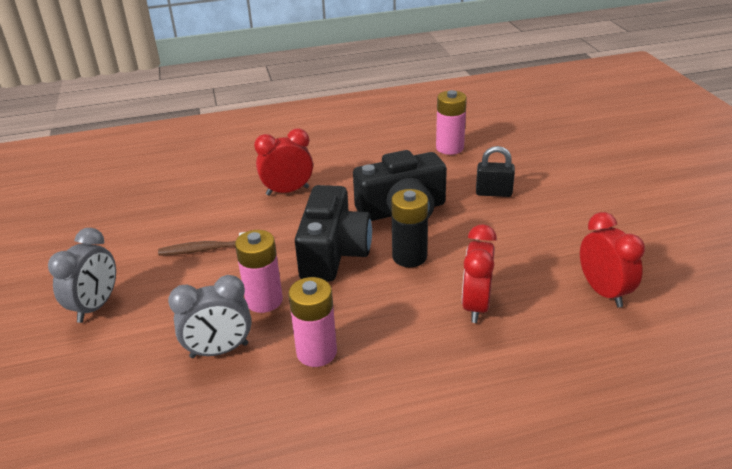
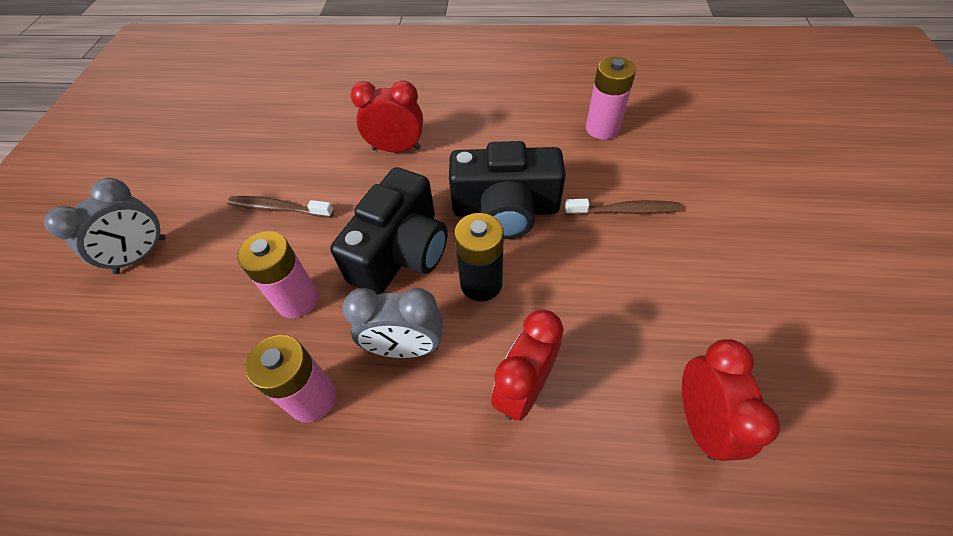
camera: 20 degrees right, 20 degrees up
(219, 350) = (219, 358): grey clock -> grey clock (405, 347)
(493, 193) = (625, 211): black padlock -> brown toothbrush

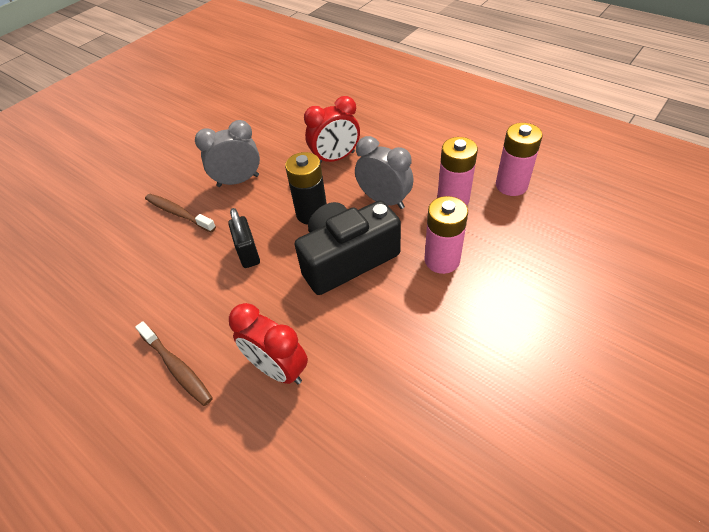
camera: 145 degrees left, 5 degrees down
(141, 255) = (581, 372): grey clock -> grey clock (238, 181)
(278, 208) = (429, 357): brown toothbrush -> brown toothbrush (177, 368)
(505, 210) = (248, 253): black camera -> black padlock
(602, 128) = (100, 284): pink battery -> pink battery (511, 185)
(699, 421) = (273, 120): red clock -> none

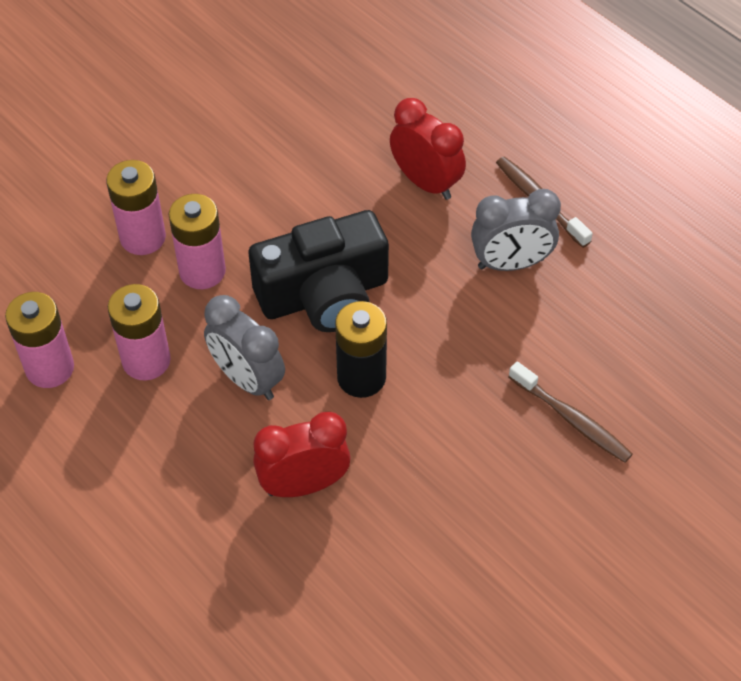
camera: 175 degrees left, 5 degrees up
(238, 181) = (477, 468): grey clock -> grey clock (511, 263)
(248, 253) = (459, 328): black padlock -> none
(499, 277) = (143, 237): none -> pink battery

